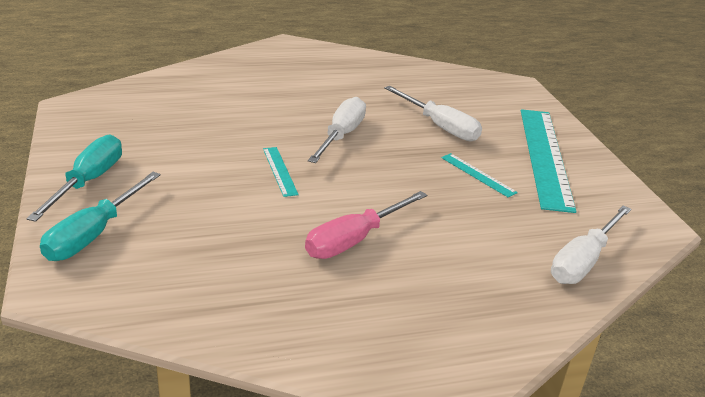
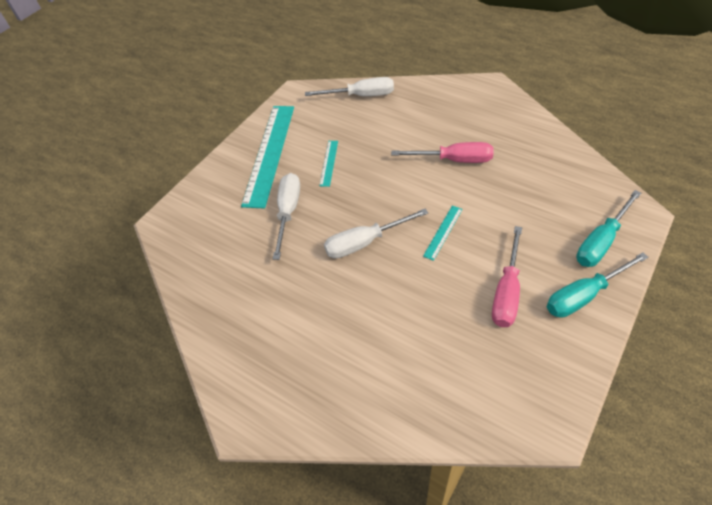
camera: 125 degrees left, 20 degrees up
(94, 234) = (601, 241): turquoise screwdriver -> turquoise screwdriver turned 150 degrees clockwise
(170, 156) = (507, 292): none -> pink screwdriver
(544, 156) = (270, 153): turquoise ruler -> turquoise ruler turned 45 degrees counterclockwise

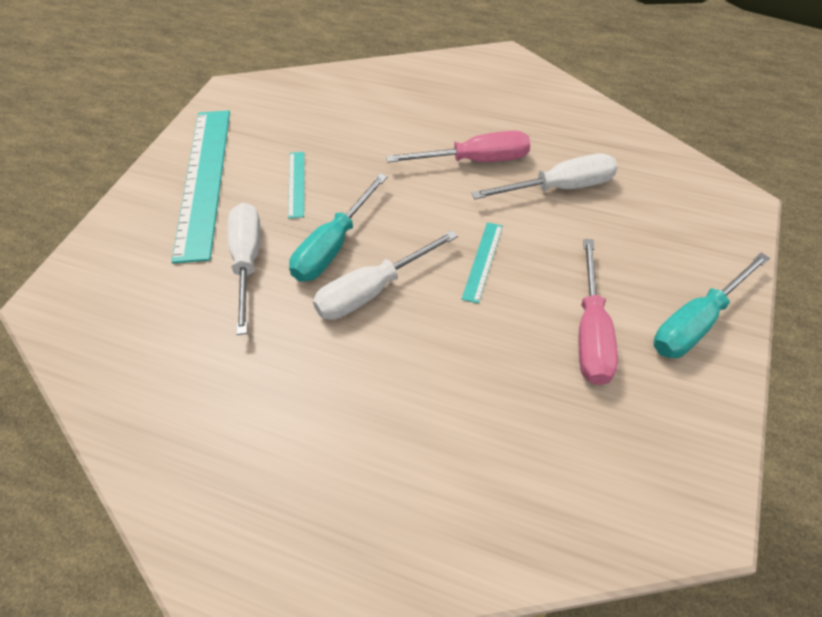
camera: 15 degrees left, 0 degrees up
(361, 96) = (325, 87): white screwdriver -> white screwdriver (559, 188)
(601, 241) = (700, 246): turquoise screwdriver -> turquoise screwdriver (333, 246)

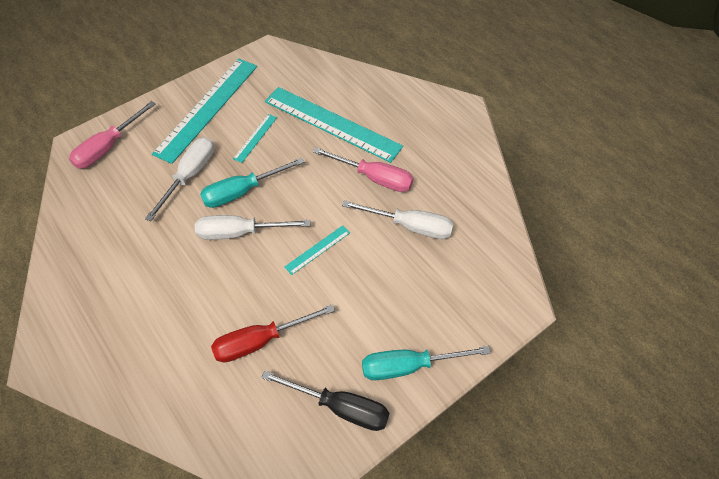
camera: 30 degrees right, 5 degrees up
(376, 130) = (332, 123): none -> turquoise ruler
(511, 394) = (261, 341): none -> red screwdriver
(591, 333) = (339, 333): pink screwdriver -> pink screwdriver (108, 147)
(670, 409) = (340, 407): none -> black screwdriver

